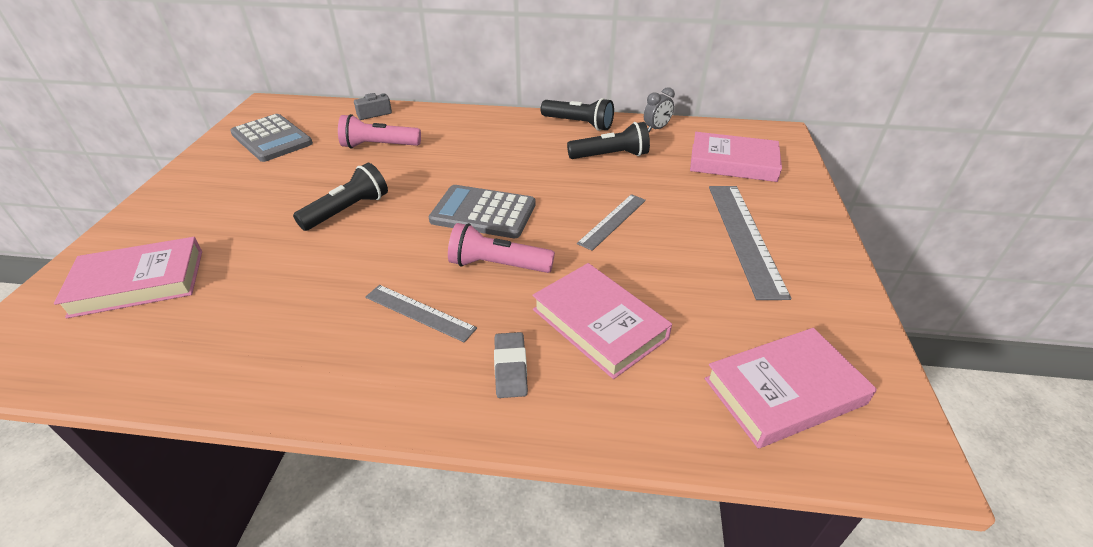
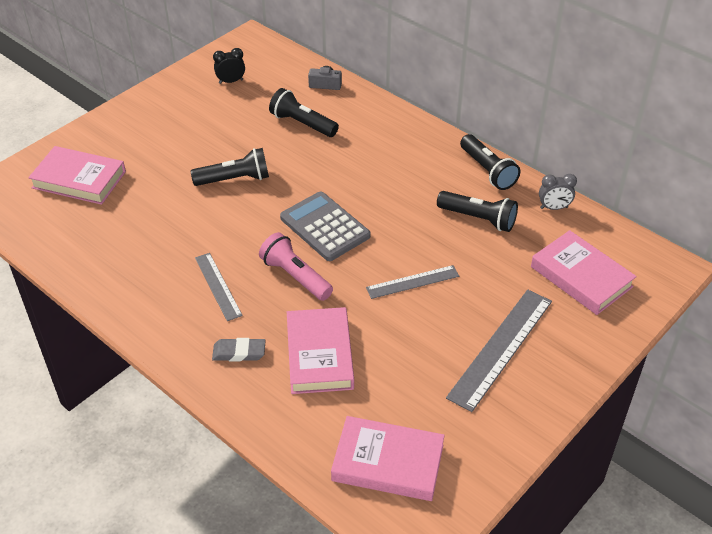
camera: 35 degrees right, 5 degrees up
(272, 139) = (231, 81): grey calculator -> black clock
(379, 146) = (302, 124): pink flashlight -> black flashlight
(510, 367) = (239, 352): grey eraser -> grey eraser turned 60 degrees clockwise

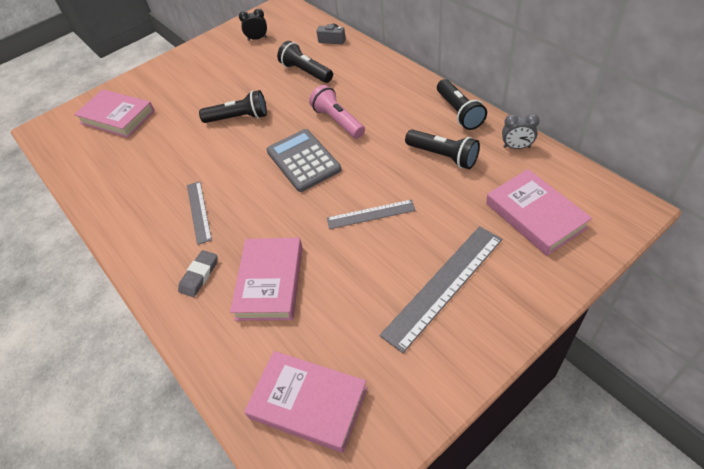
camera: 15 degrees right, 5 degrees up
(239, 352) = (199, 275): grey eraser -> grey eraser turned 75 degrees counterclockwise
(295, 276) = (267, 205): pink flashlight -> pink flashlight (338, 121)

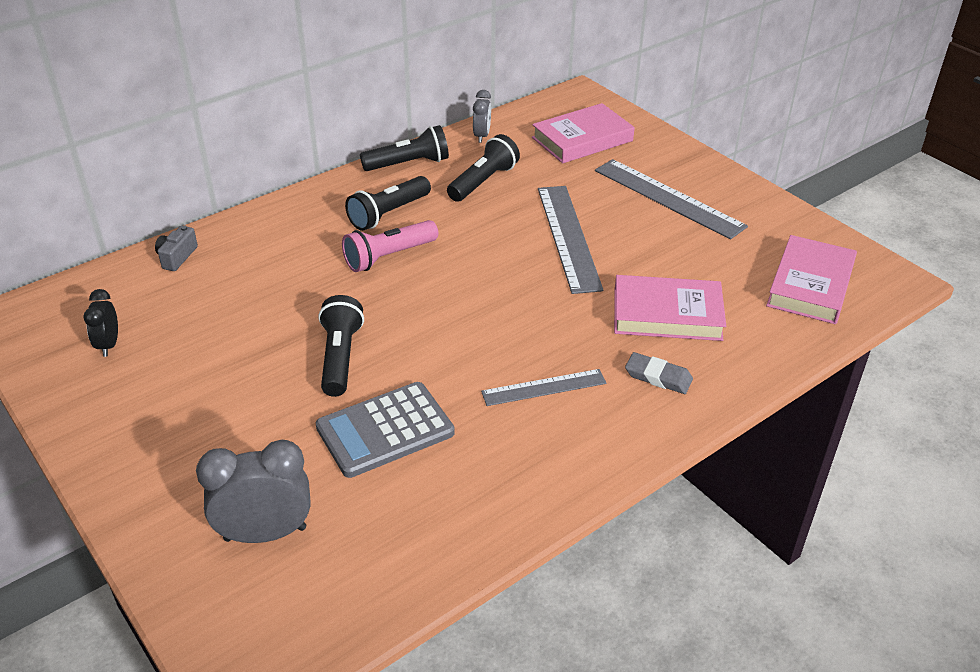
camera: 95 degrees left, 10 degrees down
(117, 117) = (265, 533): pink book -> grey clock
(303, 160) = (462, 288): grey calculator -> grey calculator (385, 430)
(306, 72) = (251, 286): black flashlight -> black flashlight (388, 214)
(371, 214) = (568, 237): grey ruler -> grey ruler, size x1.69

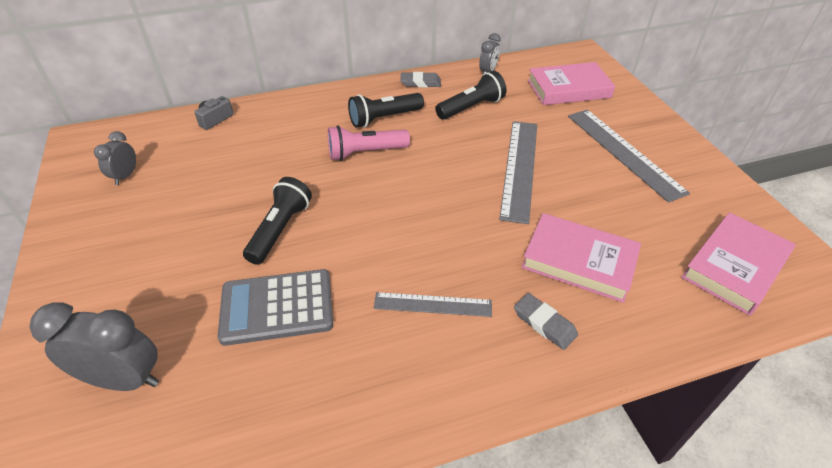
camera: 20 degrees right, 5 degrees up
(109, 345) = (125, 176): black clock -> grey clock
(408, 164) = (420, 83): black flashlight -> grey eraser

